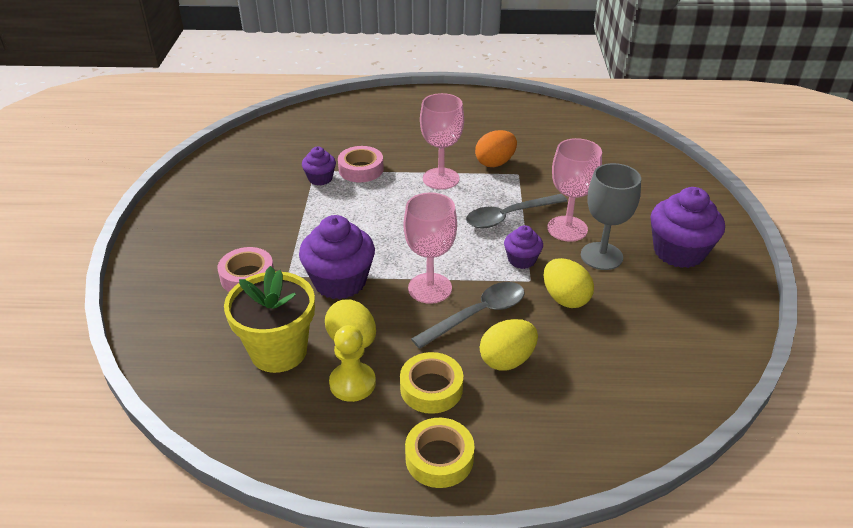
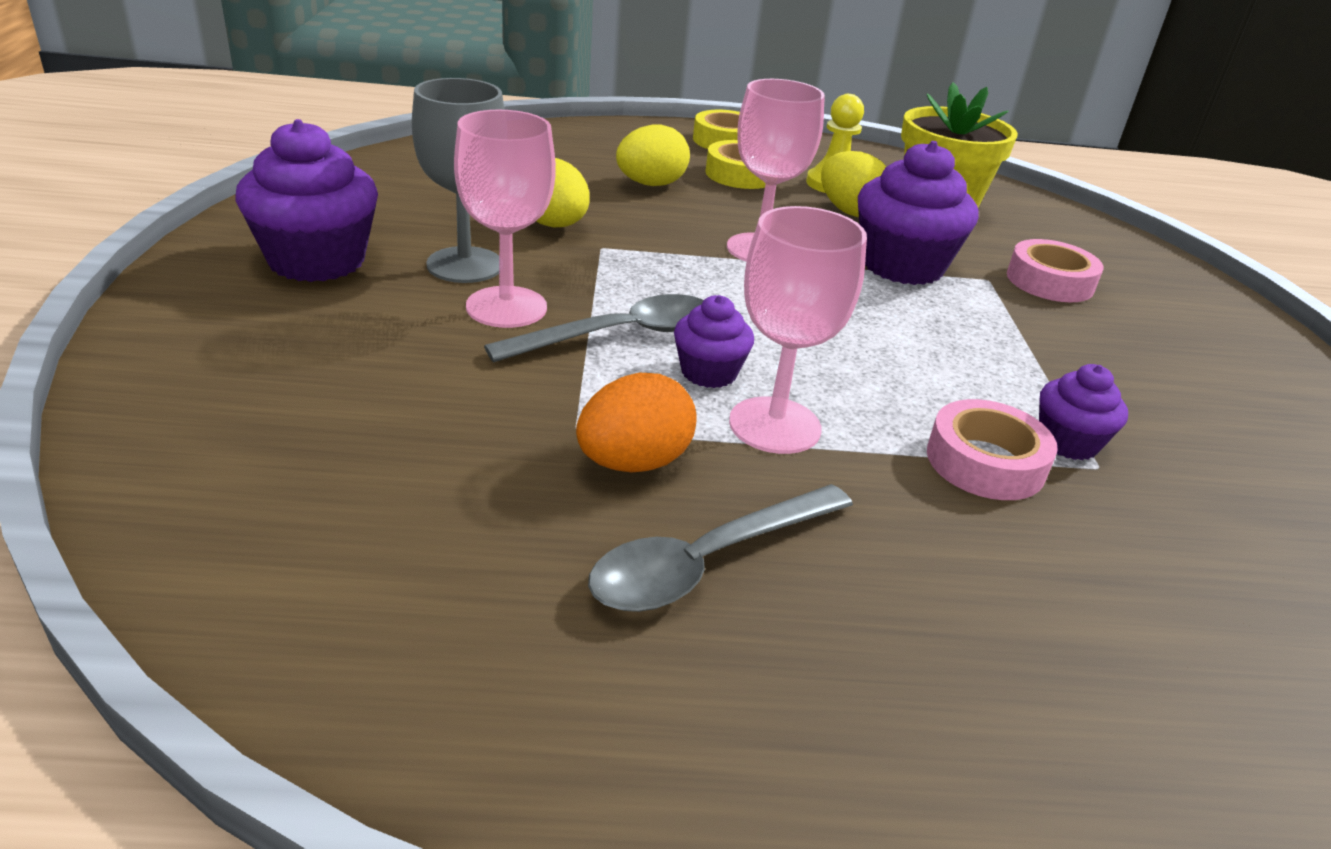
camera: 175 degrees right, 5 degrees down
(477, 315) = (687, 220): grey spoon -> grey spoon (708, 561)
(521, 260) = (609, 270): purple cupcake -> purple cupcake (709, 372)

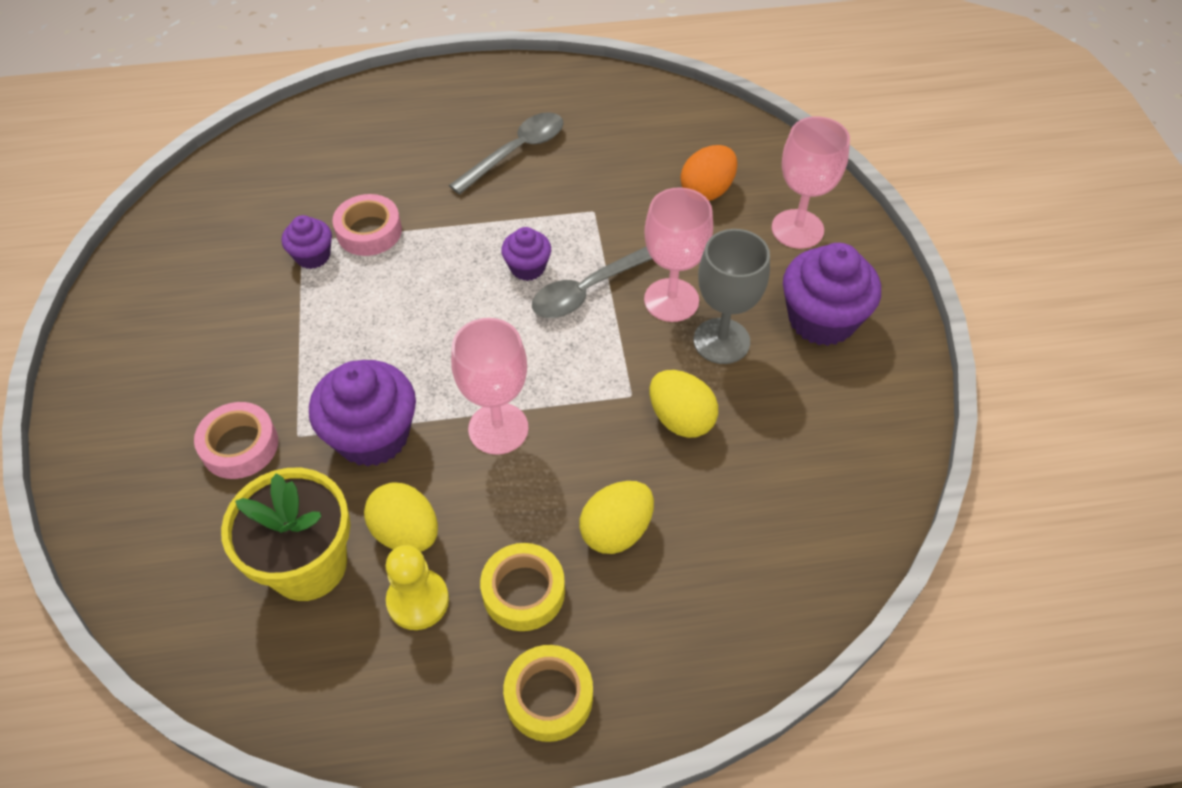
camera: 175 degrees right, 20 degrees up
(633, 462) = (559, 195): orange egg -> orange egg (707, 191)
(774, 425) = (486, 234): pink goblet -> pink goblet (797, 229)

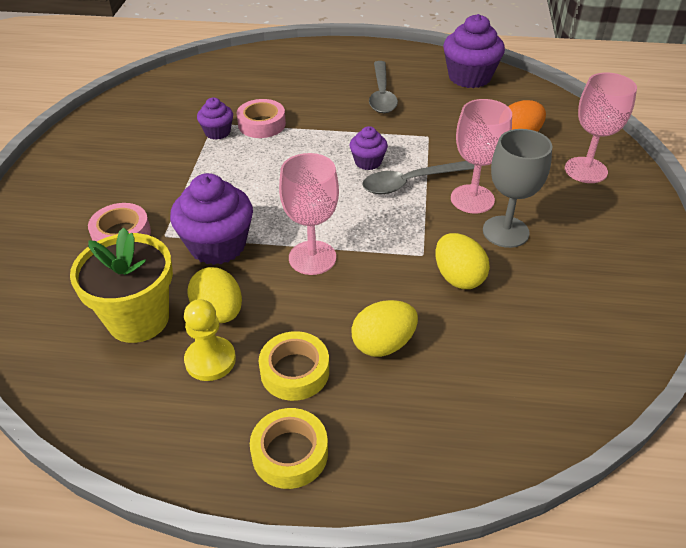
camera: 15 degrees right, 10 degrees down
(516, 152) = (381, 94): grey spoon -> grey spoon turned 120 degrees clockwise
(821, 319) = (592, 231): purple cupcake -> purple cupcake (469, 77)

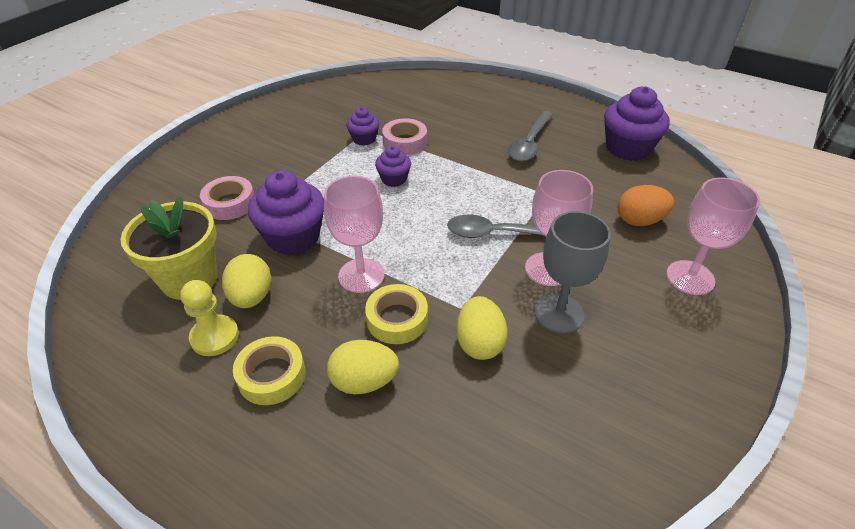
camera: 25 degrees right, 0 degrees up
(290, 453) = (213, 451): yellow tape -> yellow tape (397, 319)
(368, 162) = (472, 202): purple cupcake -> purple cupcake (394, 179)

